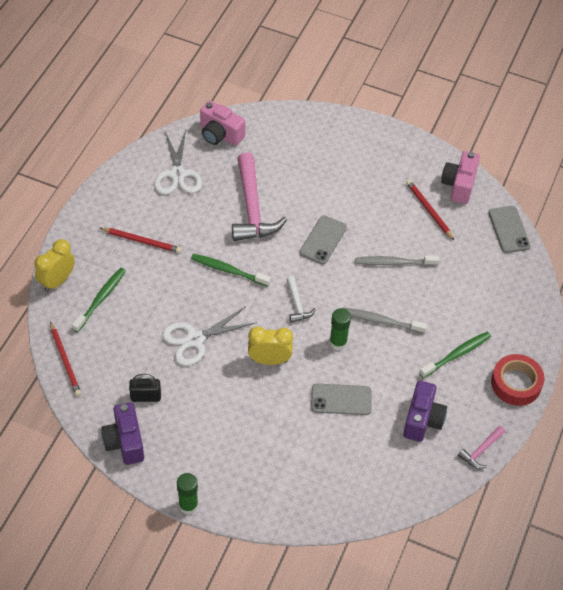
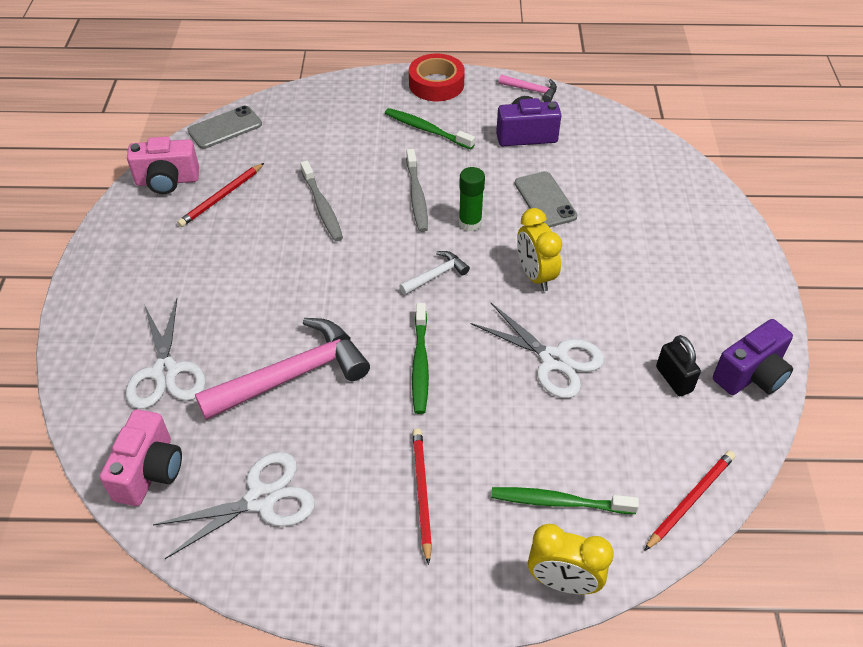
camera: 110 degrees left, 5 degrees down
(188, 505) = (775, 283): green glue stick -> none
(285, 153) = (165, 372): none -> white scissors
(323, 240) = (317, 281): grey phone -> none

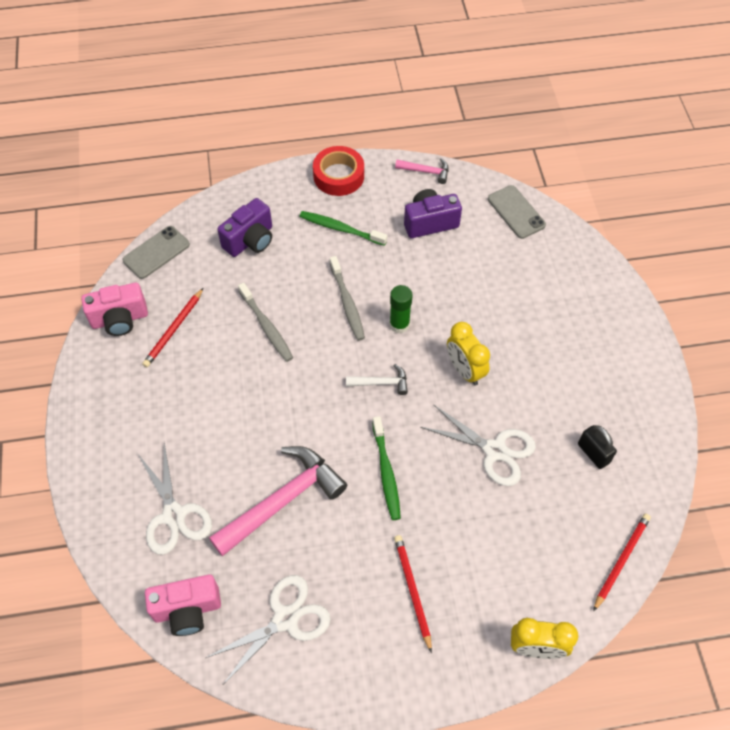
camera: 10 degrees left, 10 degrees up
(150, 471) = (187, 610): pink camera -> pink camera turned 75 degrees clockwise
(436, 275) = (381, 383): white hammer -> white hammer turned 45 degrees clockwise
(545, 200) = (459, 290): grey phone -> grey phone (516, 212)
(559, 502) = (521, 580): green toothbrush -> none
(751, 375) = (653, 439): purple camera -> purple camera (250, 240)

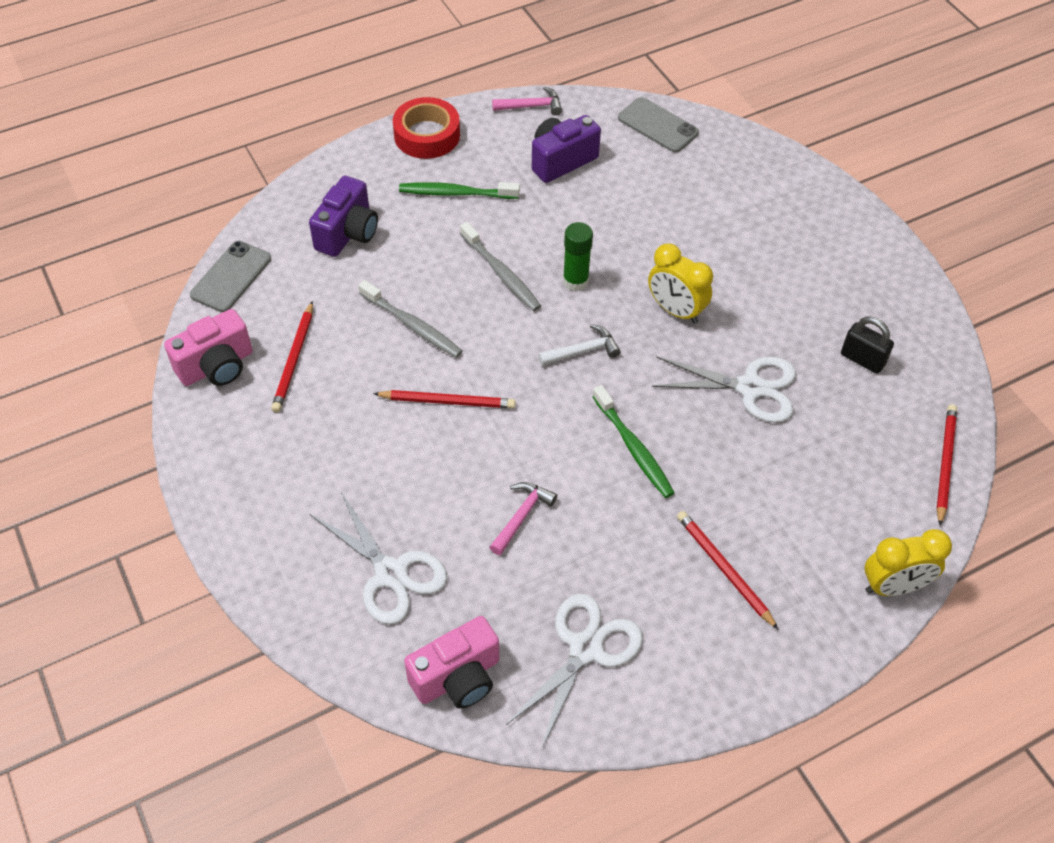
camera: 20 degrees left, 5 degrees down
(267, 394) = (447, 401): none -> red pencil
(283, 500) = (521, 516): pink hammer -> pink hammer, size x0.47

